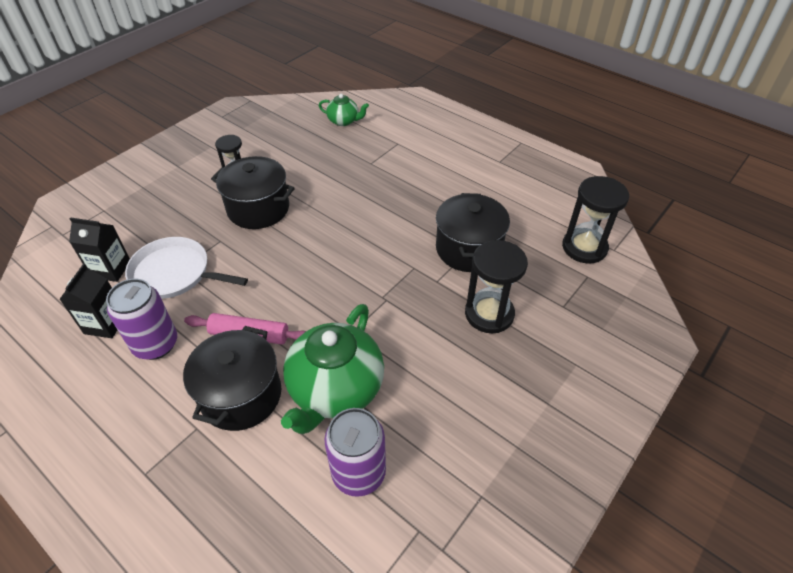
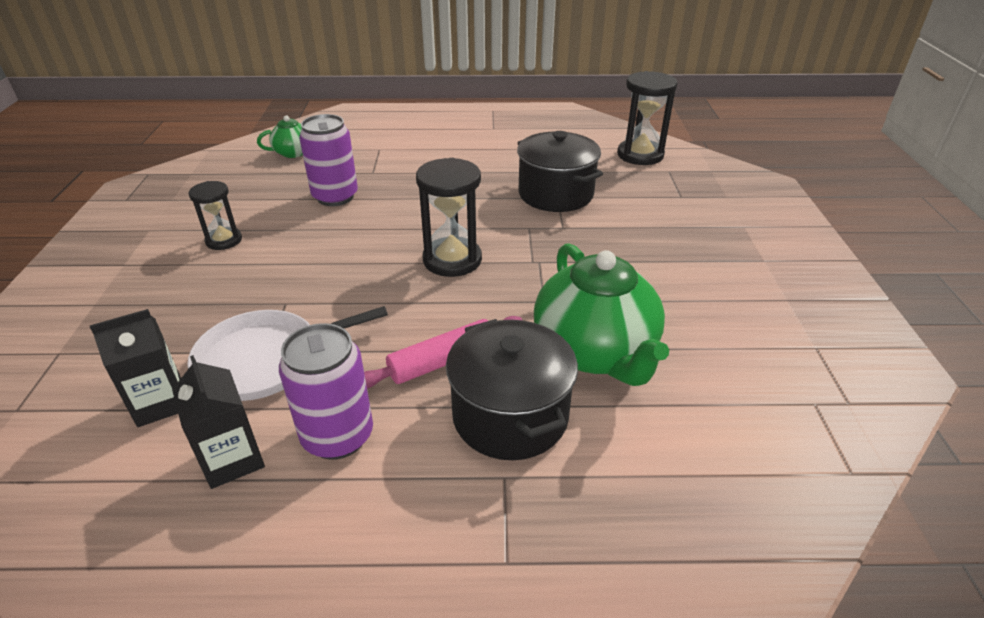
camera: 40 degrees left, 10 degrees down
(258, 209) = (295, 256): black pot -> none
(358, 473) = (710, 398): purple can -> purple can (335, 197)
(489, 314) = (637, 228): black hourglass -> black hourglass (452, 260)

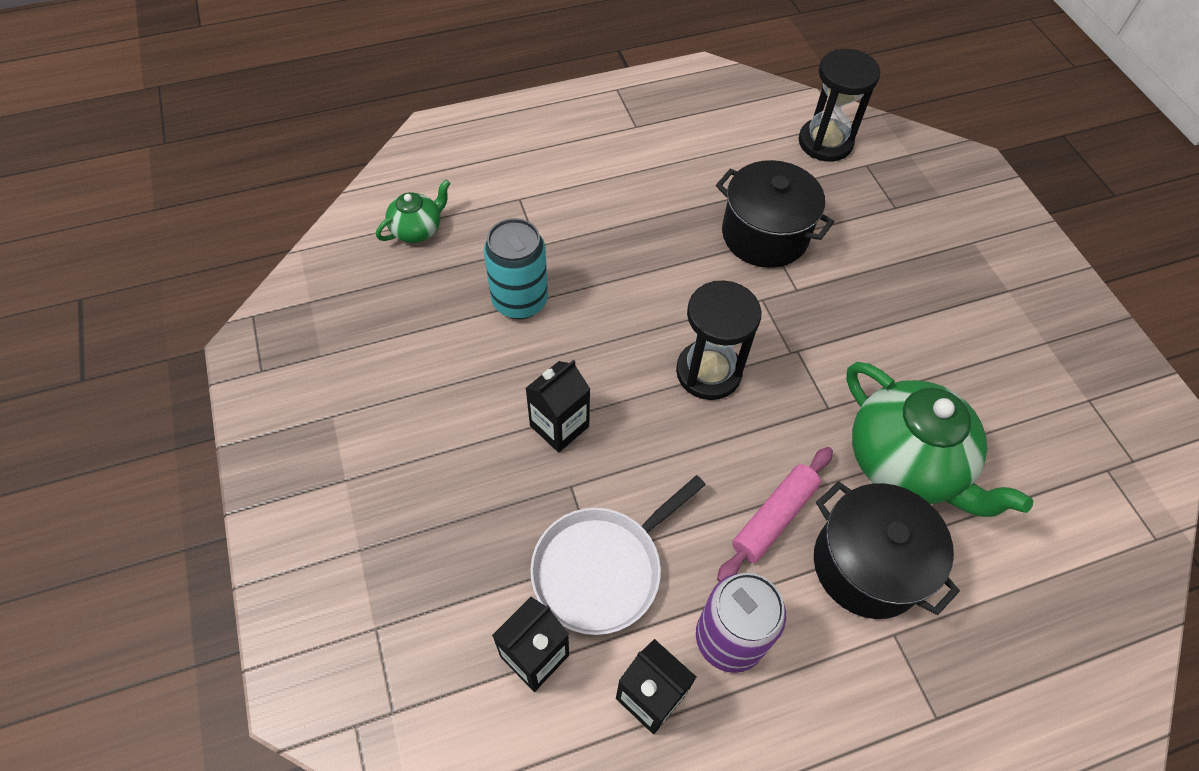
camera: 20 degrees left, 20 degrees up
(224, 240) = (437, 409): black hourglass -> none
(306, 267) = (559, 426): none -> black carton
(335, 197) = (520, 301): purple can -> turquoise can

